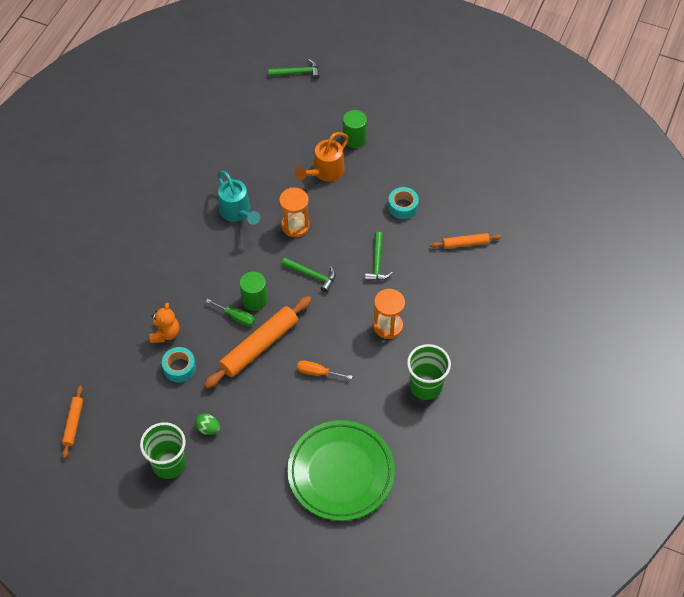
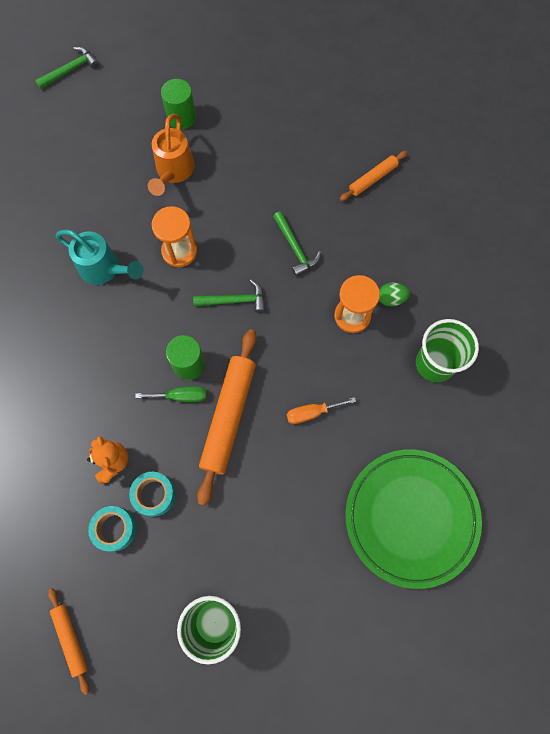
camera: 30 degrees left, 15 degrees up
(208, 428) = (233, 551): green egg -> green egg (391, 298)
(403, 207) = (282, 170): turquoise tape -> turquoise tape (115, 529)

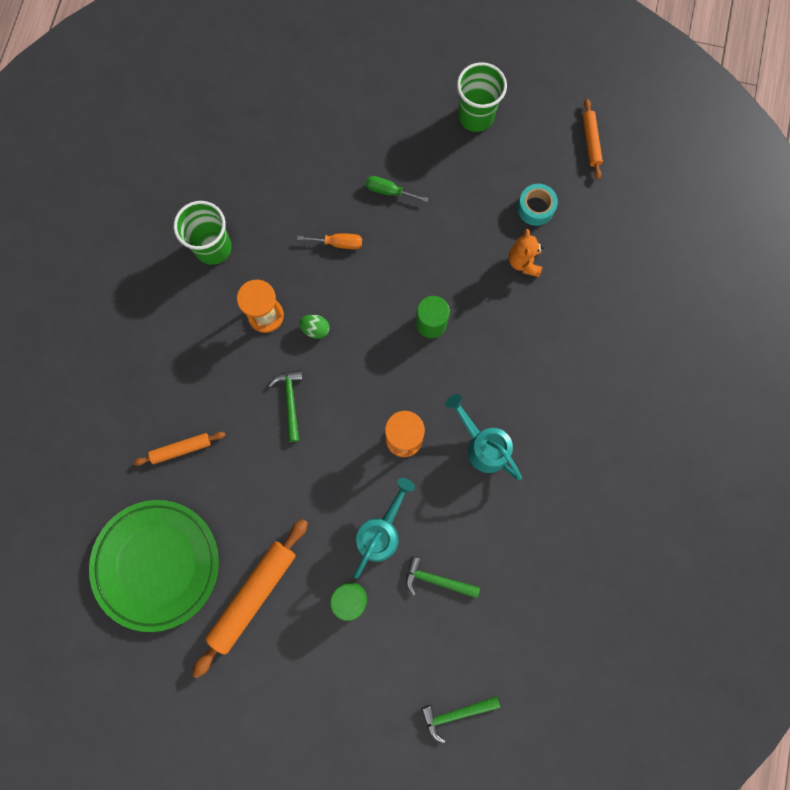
camera: 160 degrees left, 5 degrees up
(154, 495) = (495, 223): turquoise tape -> none
(173, 172) = (381, 532): orange watering can -> turquoise watering can
(181, 396) = (447, 297): green screwdriver -> green screwdriver (389, 191)
(229, 416) = (411, 265): orange rolling pin -> orange rolling pin (253, 596)
(234, 300) = (368, 369): green hammer -> green hammer (437, 580)
(391, 298) = (223, 319): green egg -> green egg (315, 329)
(411, 517) = (293, 136): green plate -> green plate (157, 564)

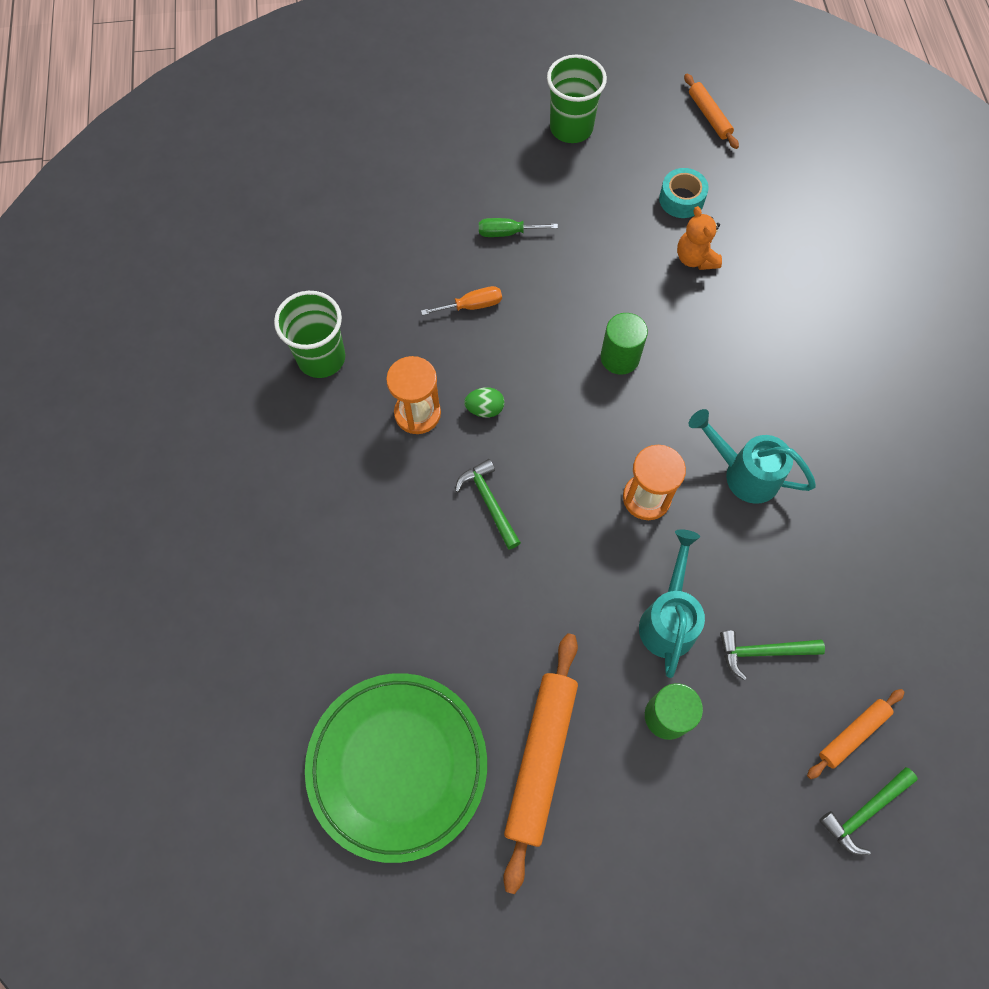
camera: 20 degrees left, 10 degrees down
(181, 449) = (373, 607): orange rolling pin -> orange rolling pin (852, 734)

